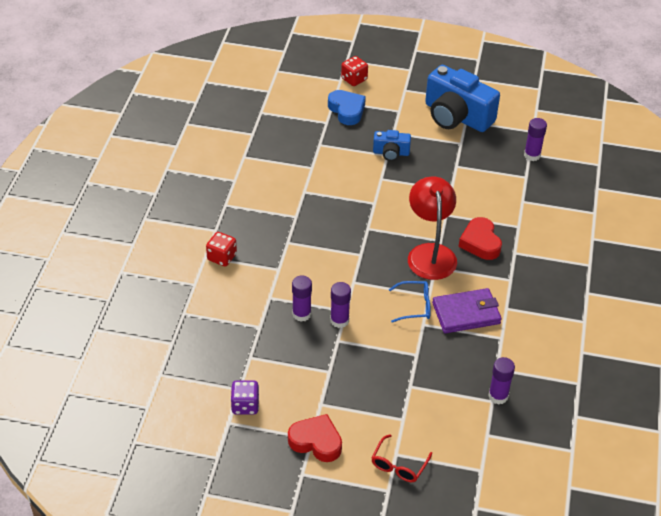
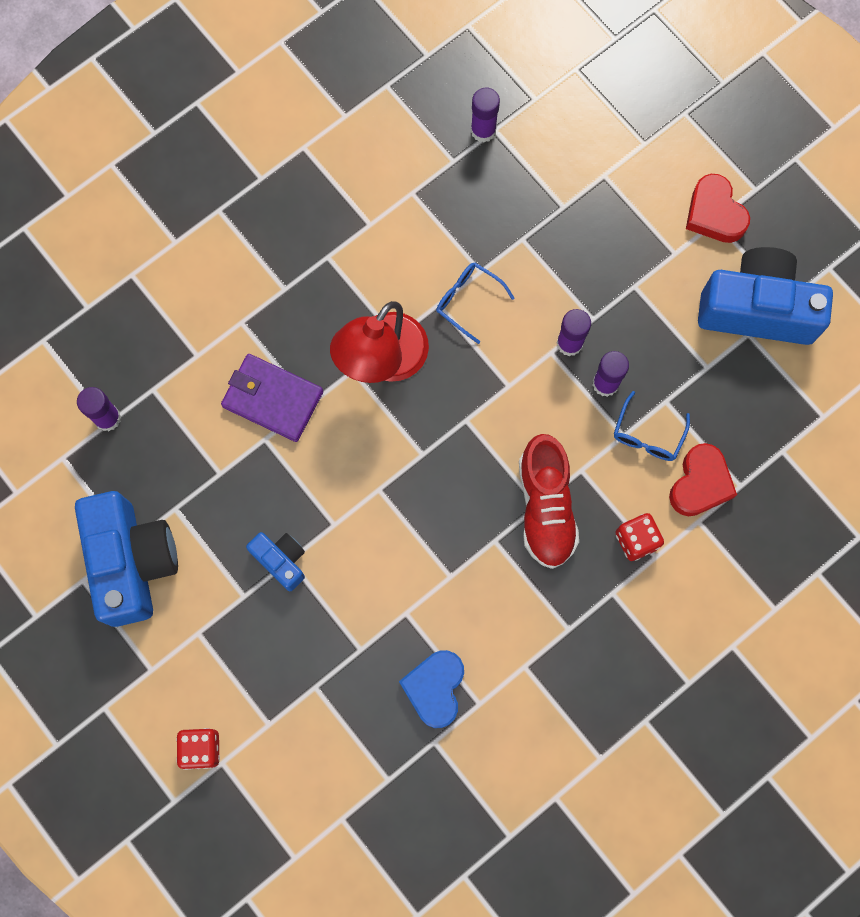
camera: 140 degrees left, 30 degrees up
(245, 405) = (757, 309): purple dice -> blue camera
(256, 305) = (647, 435): none -> blue glasses
(282, 243) = (545, 507): none -> red shoe
(347, 110) = (267, 689): blue heart -> blue heart (435, 688)
(398, 465) = (652, 130): red glasses -> none
(466, 313) = (420, 249): purple wallet -> purple wallet (272, 399)
(480, 242) = (310, 332): red heart -> red heart (700, 483)

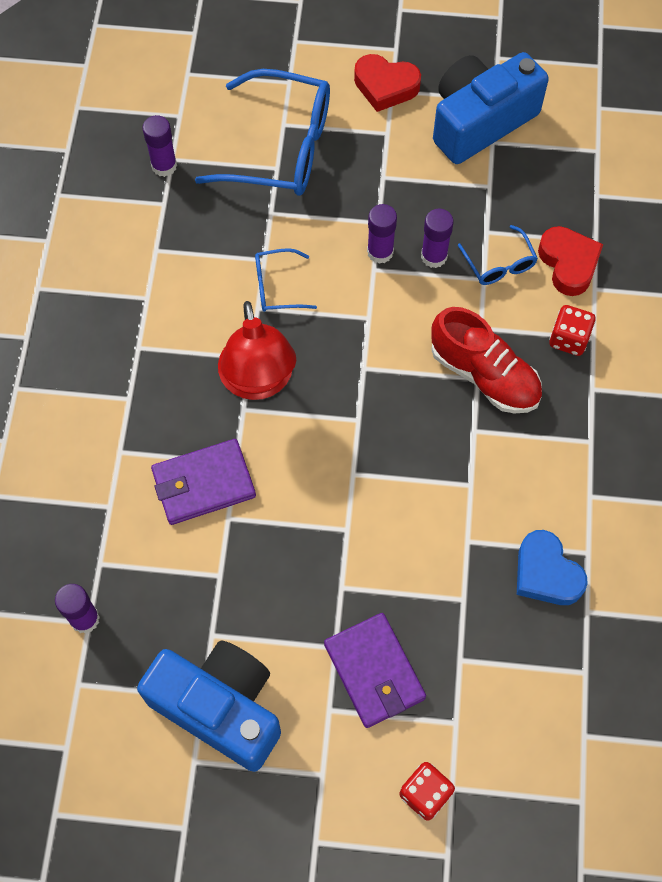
camera: 45 degrees left, 10 degrees down
(252, 638) = (374, 671): none -> purple wallet
(281, 560) = (335, 593): blue camera -> none
(583, 194) = (281, 148): none -> blue glasses

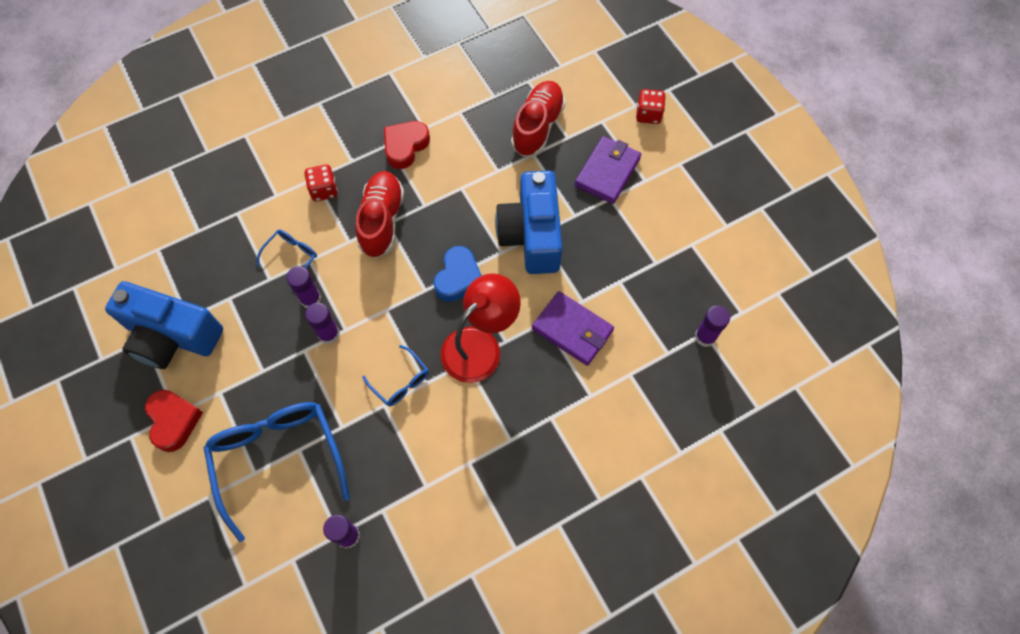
camera: 125 degrees left, 0 degrees up
(220, 707) = (689, 232): blue camera -> blue camera (531, 235)
(501, 633) = (537, 127): none -> red shoe
(546, 573) = (487, 124): blue heart -> blue heart (458, 277)
(568, 263) = (265, 219): red heart -> red heart (405, 146)

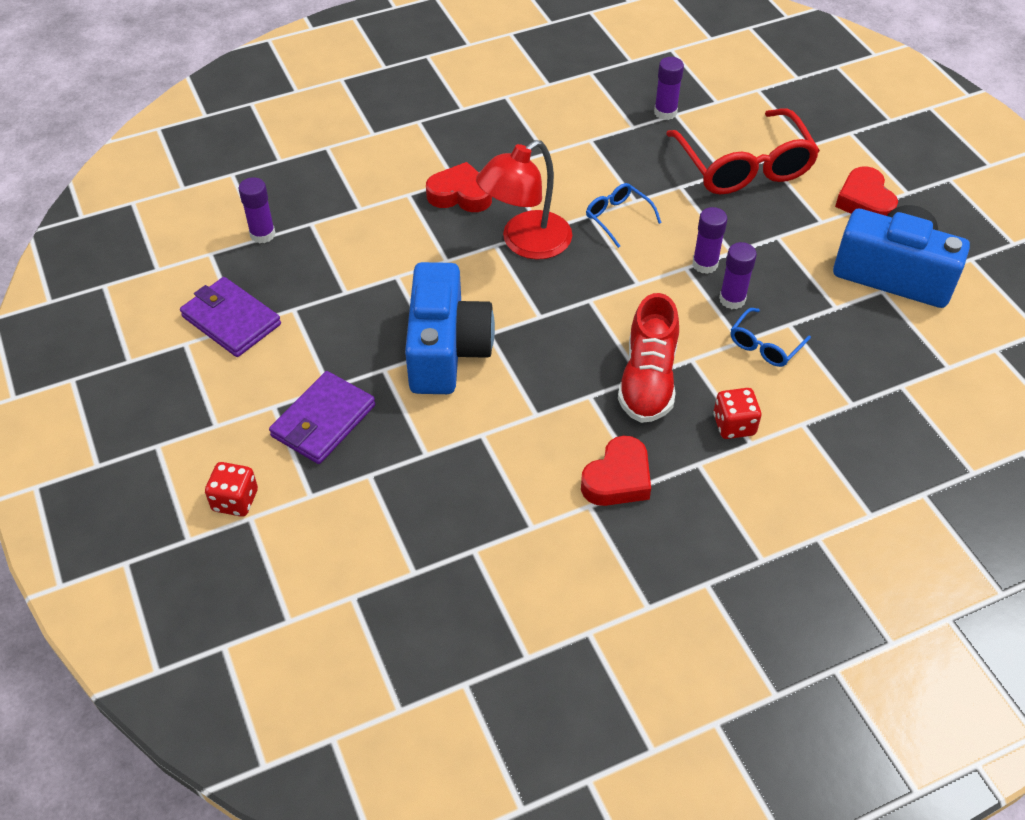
camera: 175 degrees left, 15 degrees down
(278, 458) = (744, 167): blue glasses -> red glasses
(458, 277) = (547, 309): blue heart -> none
(537, 127) = (412, 494): red shoe -> none
(543, 398) = (460, 194): none -> red heart
(572, 330) = (415, 250): purple wallet -> purple wallet (231, 320)

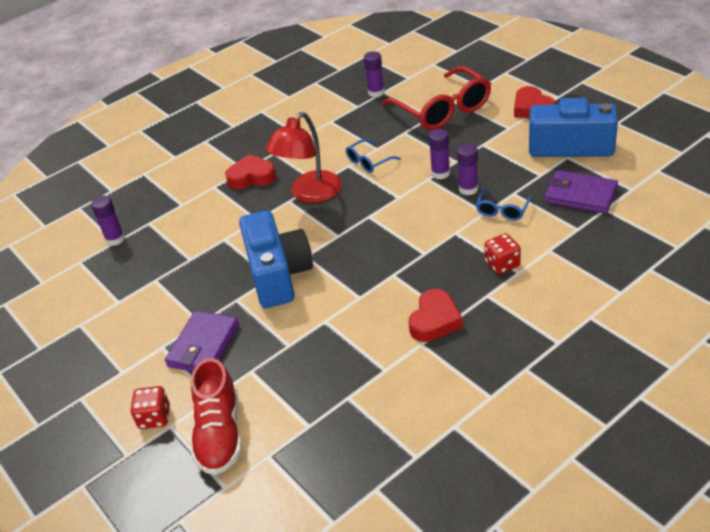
camera: 10 degrees left, 10 degrees down
(231, 320) = (110, 300): purple wallet -> purple wallet (580, 195)
(617, 217) = (368, 162): blue glasses -> blue glasses turned 75 degrees counterclockwise
(648, 380) = (430, 253): red shoe -> red shoe (220, 434)

